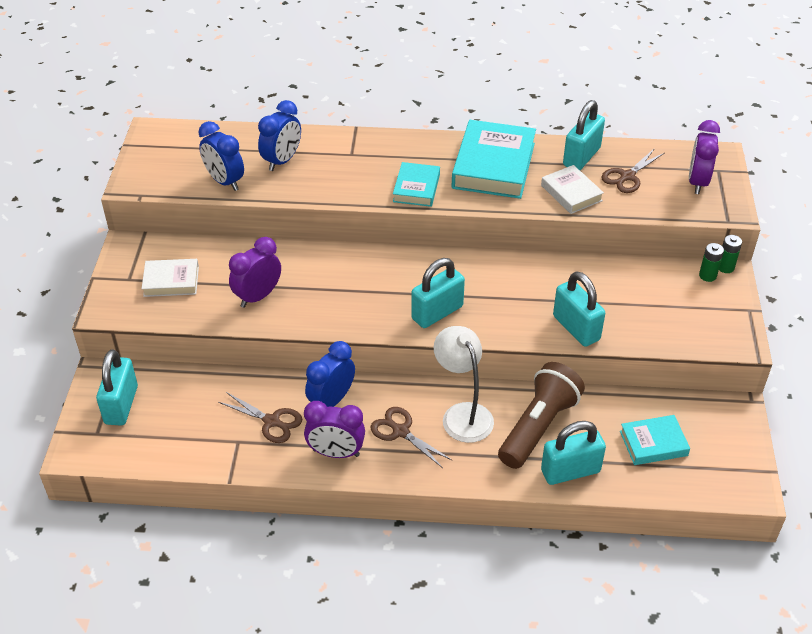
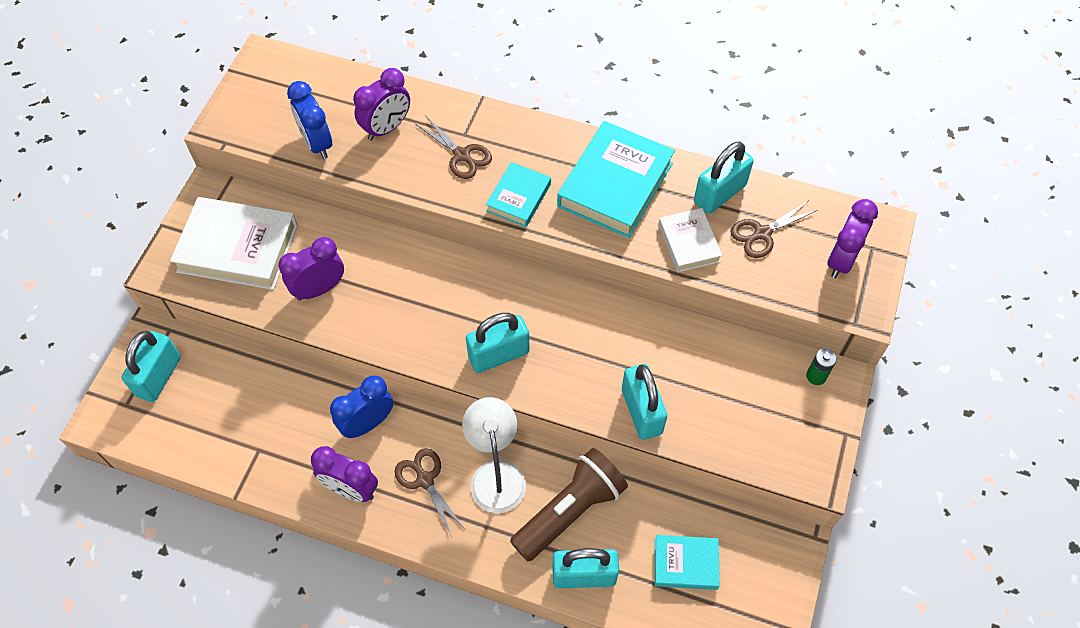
camera: 15 degrees right, 15 degrees up
(171, 281) = (238, 248): white book -> white book, size x1.80
(271, 421) = (299, 434): brown scissors -> brown scissors (461, 155)
(282, 161) = (386, 128): blue clock -> purple clock
(725, 267) = (841, 369): green battery -> none

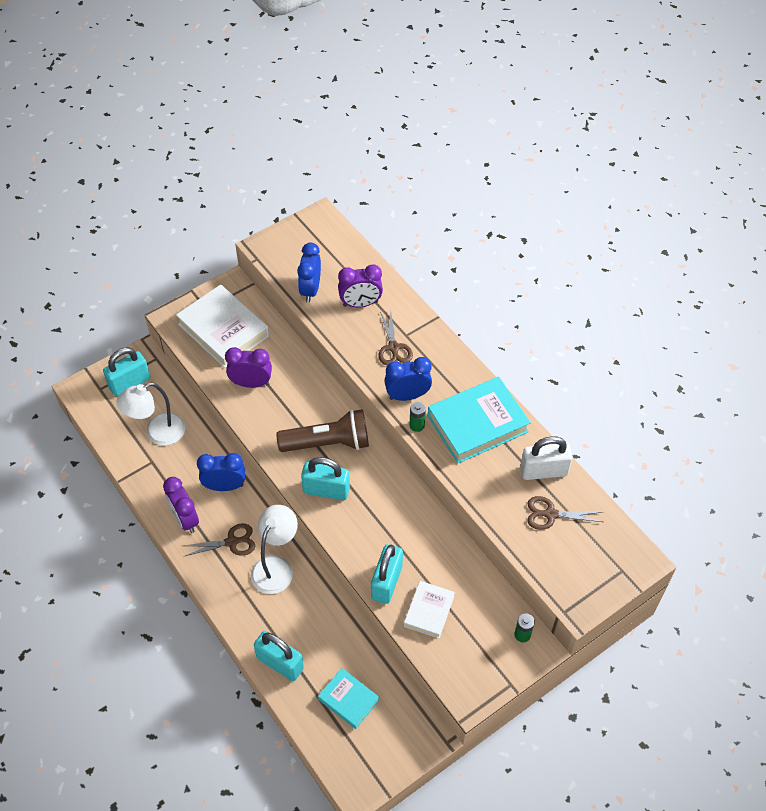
camera: 35 degrees right, 5 degrees down
(240, 413) = (157, 433): none -> white lamp
(425, 480) = (231, 542): brown scissors -> brown scissors turned 75 degrees clockwise
(518, 197) = (407, 395): turquoise book -> blue clock
(554, 223) = (417, 425): none -> green battery
(570, 511) = (303, 619): brown flashlight -> brown flashlight (328, 443)
(689, 243) = (495, 490): white book -> white book (429, 611)
(719, 194) = (543, 471): turquoise padlock -> white padlock
(841, 260) = (591, 565): purple clock -> none

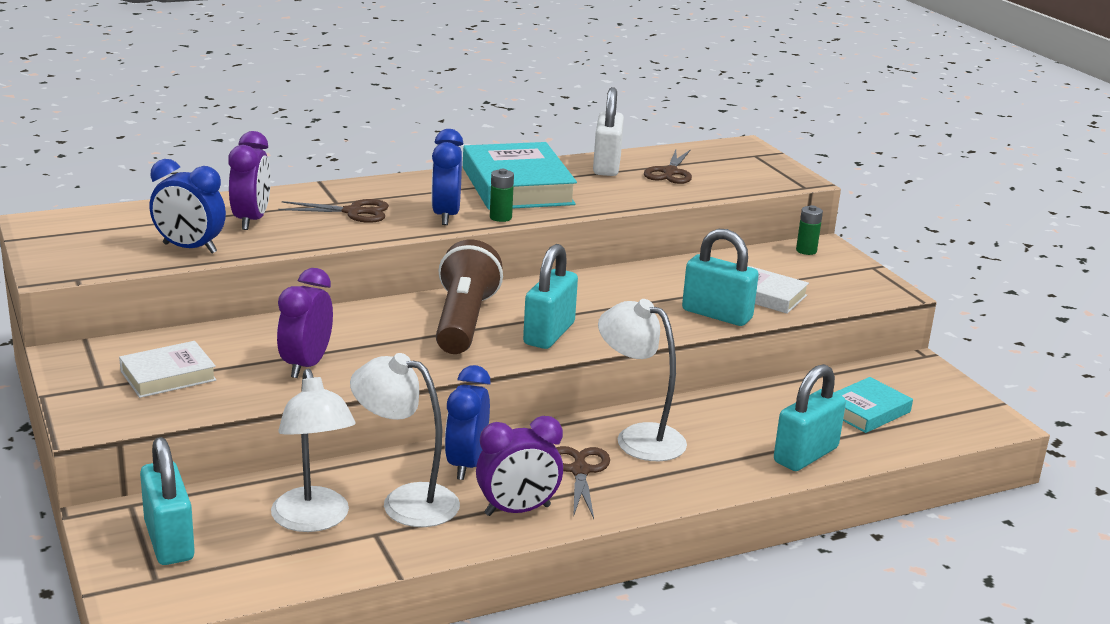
camera: 80 degrees left, 30 degrees down
(182, 467) = (405, 502): none -> white lamp
(223, 330) = (168, 376): white book -> white book, size x0.56

